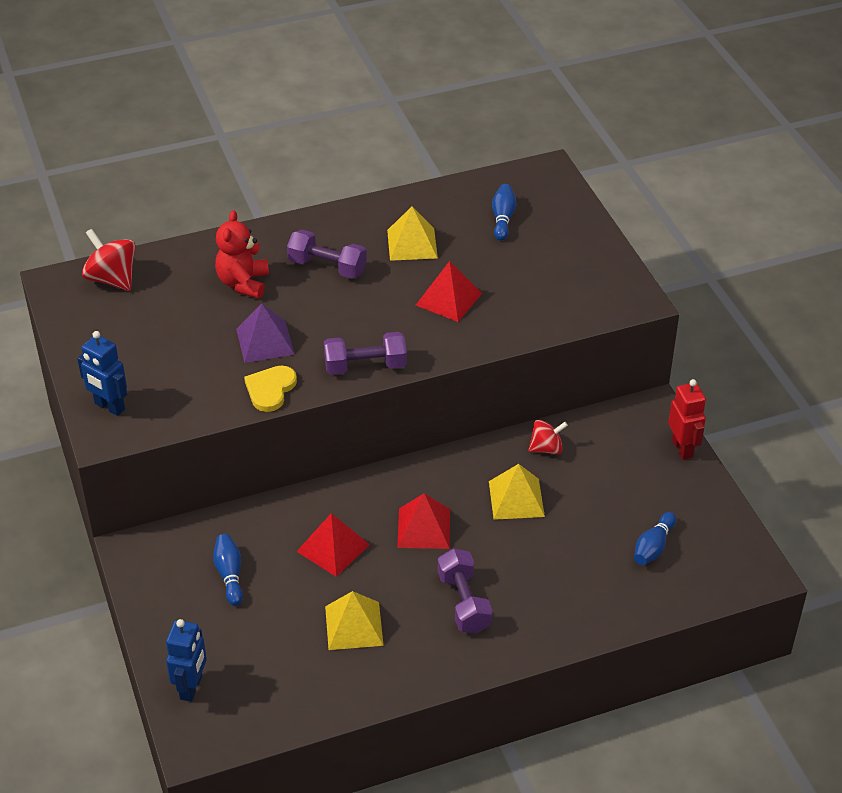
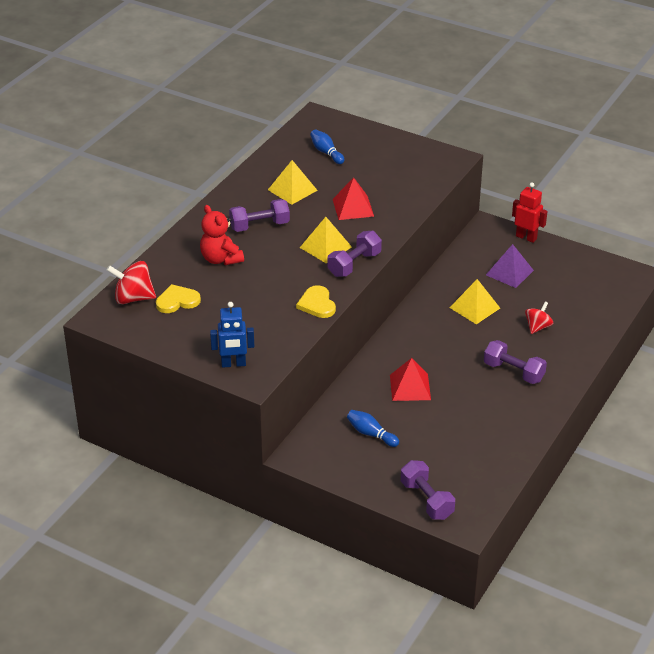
camera: 40 degrees left, 5 degrees down
(146, 306) = (177, 301): none -> yellow heart
(191, 687) = (426, 500): blue robot -> purple dumbbell
(265, 341) = (278, 282): purple pyramid -> purple pyramid (509, 272)
(354, 625) = (472, 417): yellow pyramid -> yellow pyramid (325, 247)
(424, 528) = (445, 349): red pyramid -> none
(546, 448) = (458, 275): red spinning top -> red spinning top (537, 327)
(653, 547) = (571, 291): blue bowling pin -> none

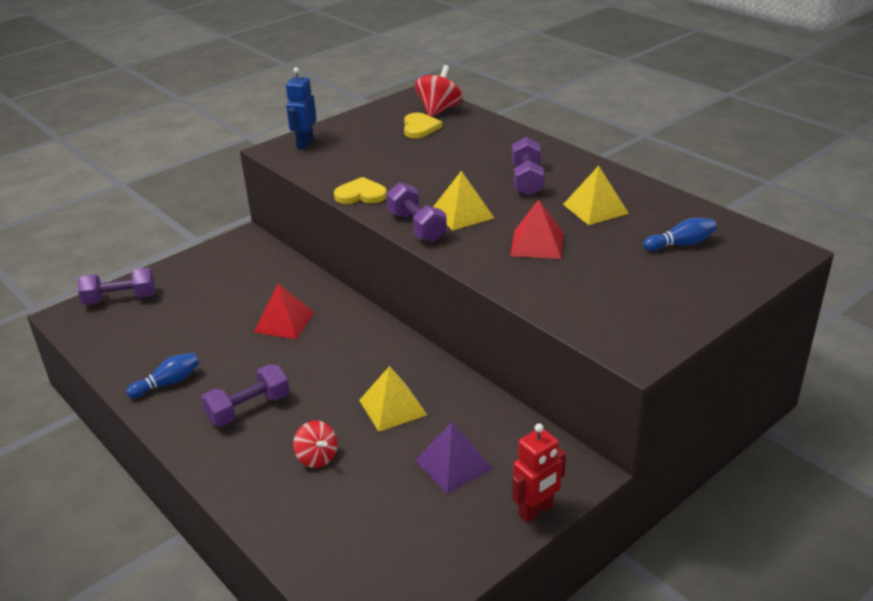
camera: 110 degrees right, 5 degrees down
(221, 259) = (476, 153): red teddy bear -> none
(371, 434) = (236, 283): blue bowling pin -> blue bowling pin (168, 383)

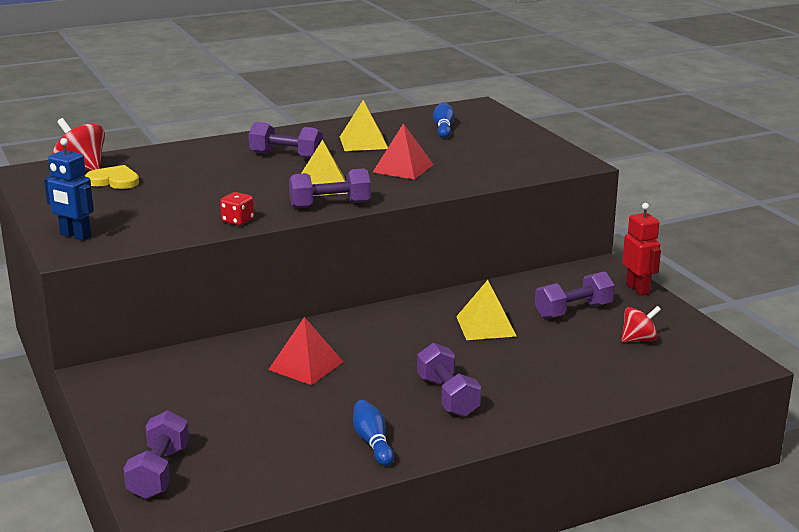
camera: 75 degrees left, 10 degrees down
(317, 457) = (539, 367): red spinning top -> red spinning top (639, 340)
(361, 194) = (238, 221): yellow heart -> red dice
(453, 464) = (573, 311): purple pyramid -> purple dumbbell

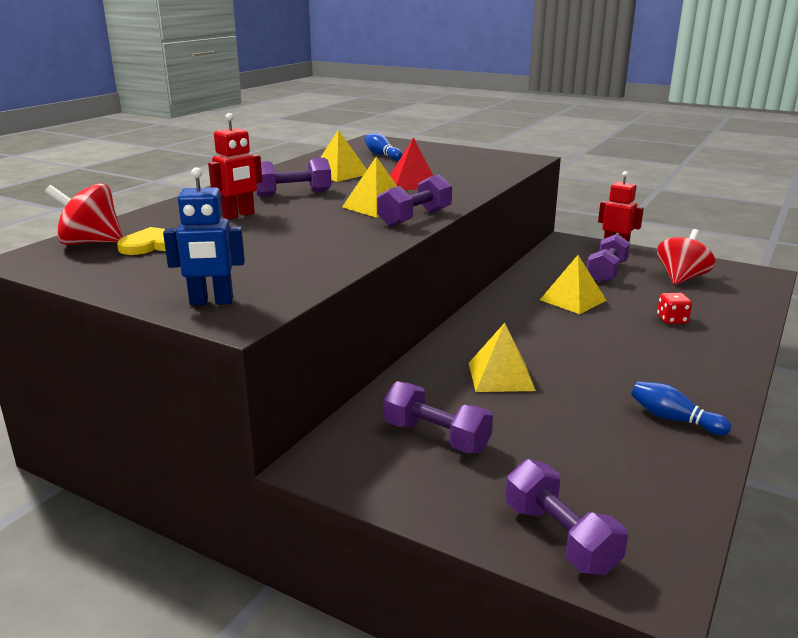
camera: 35 degrees left, 0 degrees up
(210, 168) = (239, 215): none -> red robot
(238, 221) = (360, 247): red dice -> red dice (672, 320)
(306, 365) = (500, 376): red pyramid -> yellow pyramid
(447, 396) = (650, 360): purple dumbbell -> purple dumbbell (436, 437)
(639, 340) = (681, 278): red spinning top -> red spinning top, size x1.53

